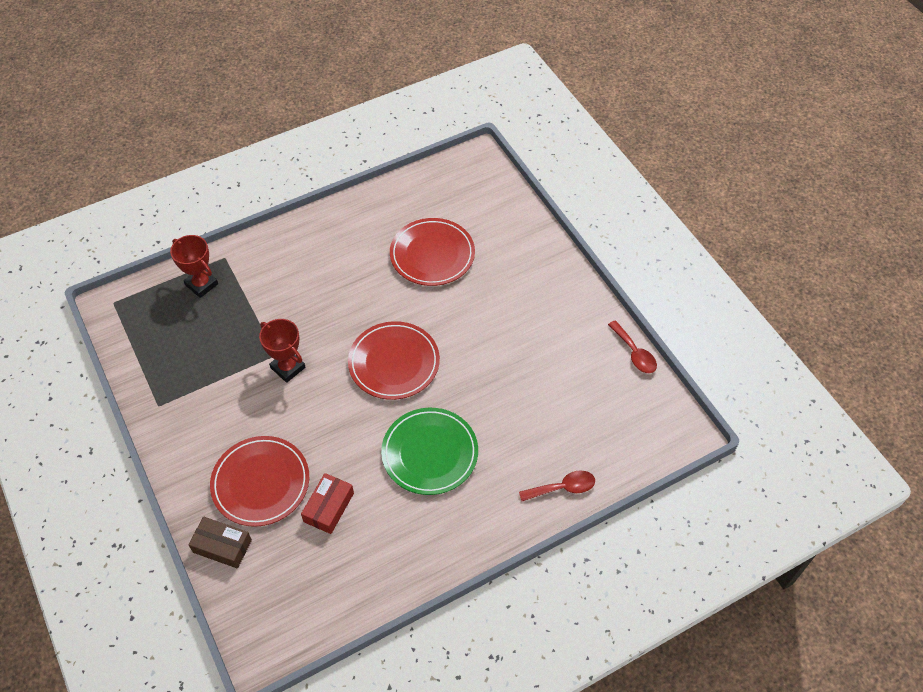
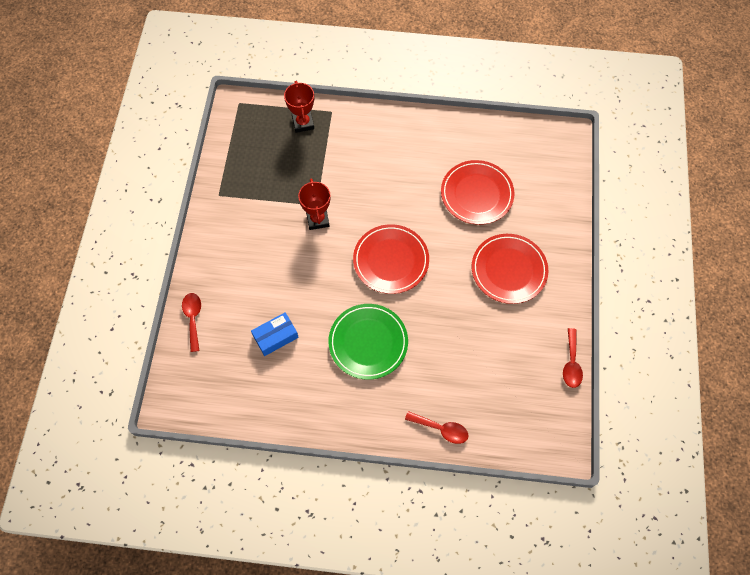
camera: 35 degrees right, 10 degrees up
(222, 546) = (193, 318): brown box -> red spoon
(261, 483) = (245, 291): red plate -> red plate (509, 270)
(328, 507) = (275, 336): red box -> blue box

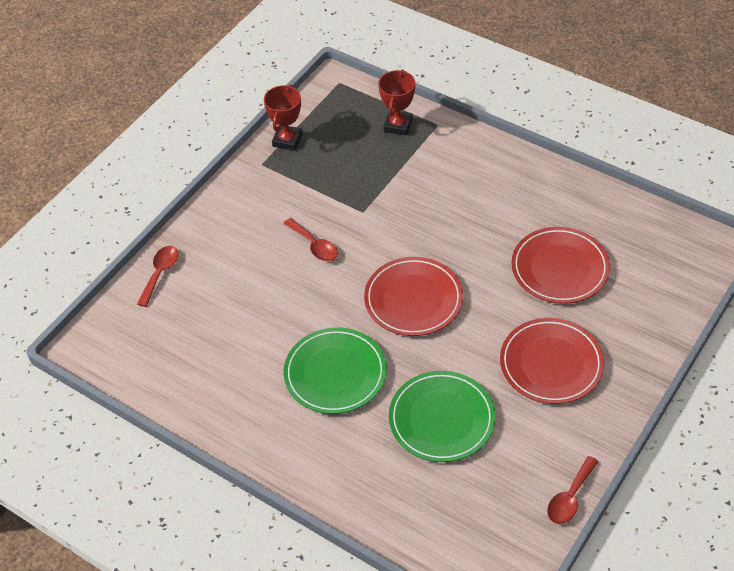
camera: 30 degrees right, 15 degrees down
(275, 336) = (236, 326): blue box -> none
(317, 219) = (355, 227): red trophy -> red trophy (287, 140)
(441, 429) = (365, 500): red spoon -> red spoon (314, 245)
(459, 344) = (441, 419): none -> green plate

